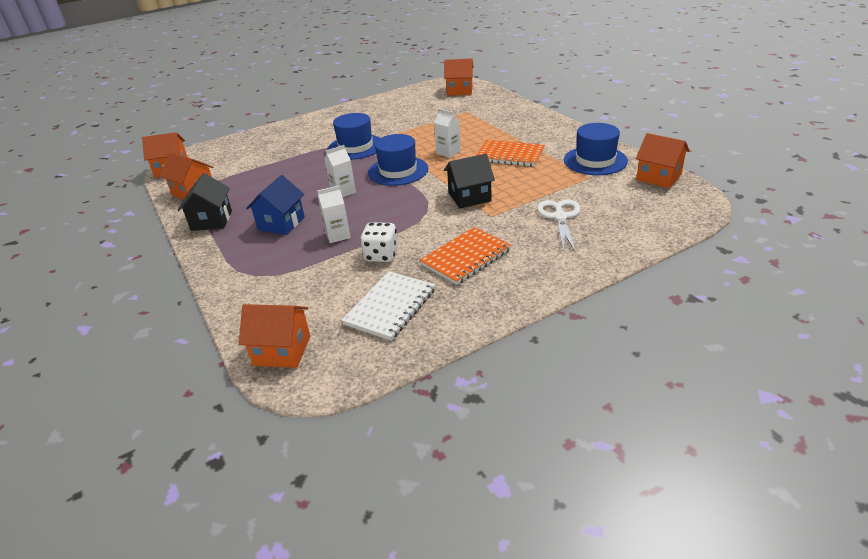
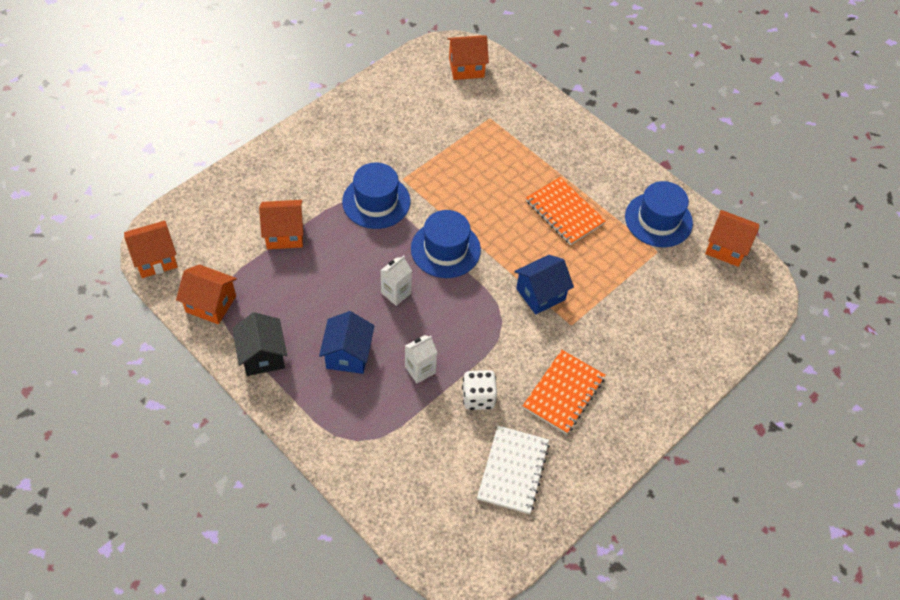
camera: 20 degrees left, 20 degrees up
(282, 350) = (433, 539): orange house -> orange house (284, 234)
(448, 152) = (492, 209): white carton -> none
(469, 197) = (540, 294): black house -> blue house
(510, 155) = (564, 212): orange notebook -> orange notebook turned 45 degrees clockwise
(560, 217) = (640, 322): white scissors -> none

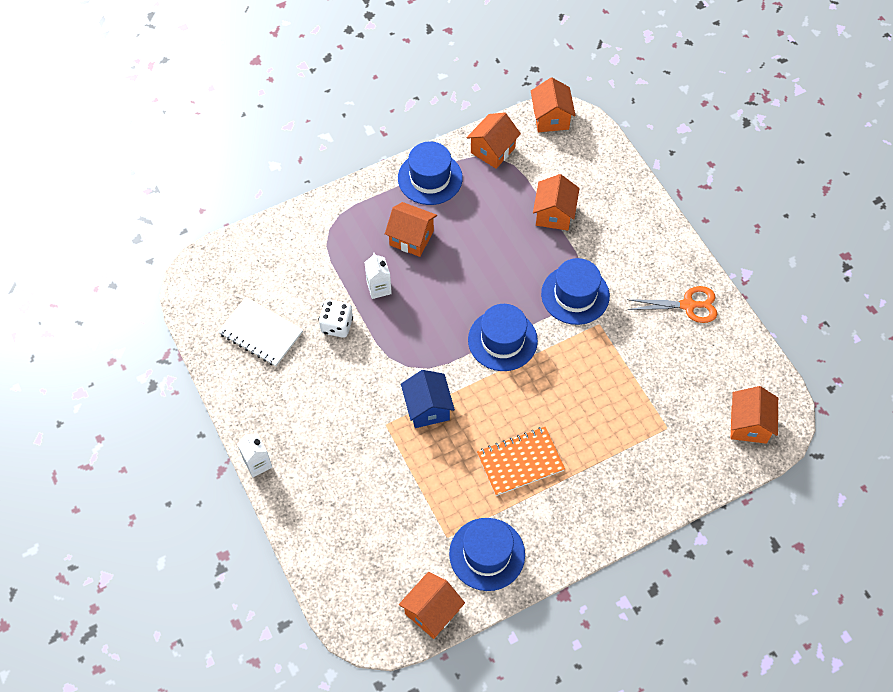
camera: 110 degrees right, 5 degrees up
(262, 356) = (430, 178): black house -> blue hat
(348, 354) = (411, 238): blue house -> orange house
(362, 119) = (688, 305): none -> orange scissors
(396, 293) = (464, 288): white carton -> white carton (257, 463)
(563, 393) = (318, 394): orange notebook -> none

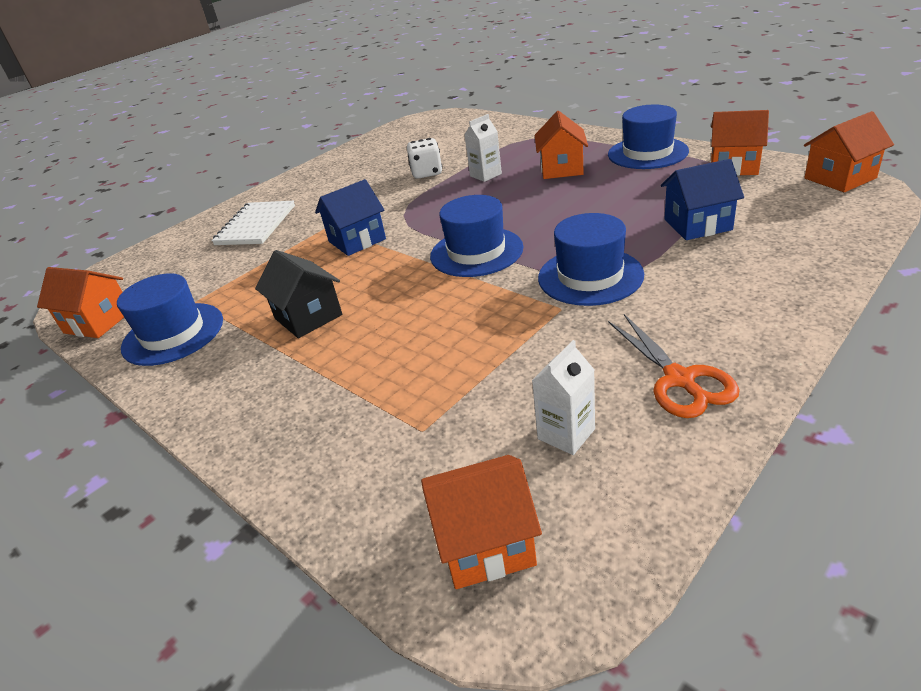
camera: 75 degrees right, 25 degrees down
(257, 463) = (262, 191): white carton -> white carton (566, 434)
(261, 333) = (396, 151): white notebook -> white notebook (256, 225)
(520, 462) = (308, 316): orange notebook -> black house
(554, 214) = (697, 224): orange house -> blue house

